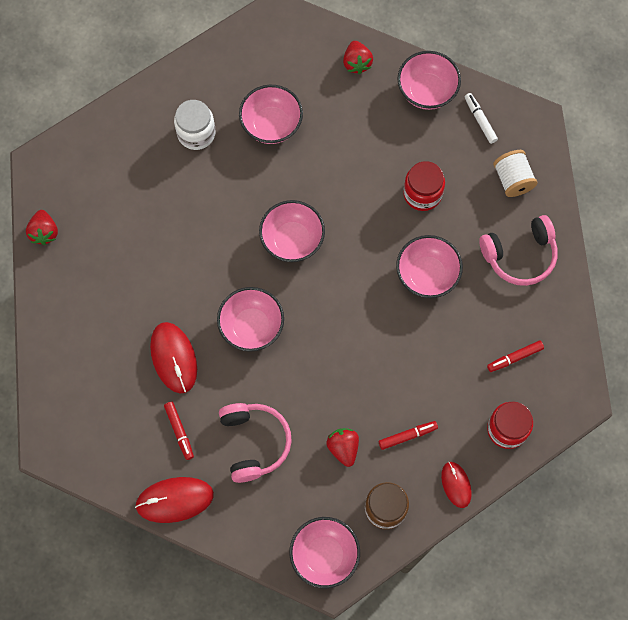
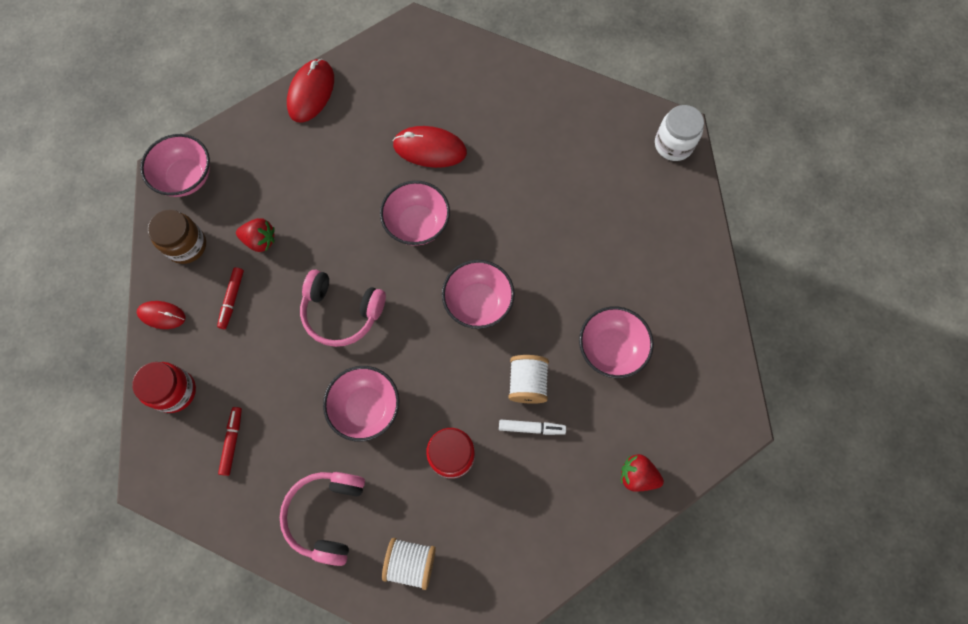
camera: 120 degrees right, 0 degrees up
(44, 232) = (608, 104): red strawberry -> none
(179, 431) = (364, 123): red marker -> none
(196, 133) = (639, 275): white jar -> white jar (673, 144)
(254, 442) = (315, 173): pink headphones -> pink headphones (342, 312)
(335, 170) = (527, 383): none -> white spool
(427, 91) = (564, 532): pink bowl -> none
(480, 120) = (498, 570): white marker -> white marker (531, 428)

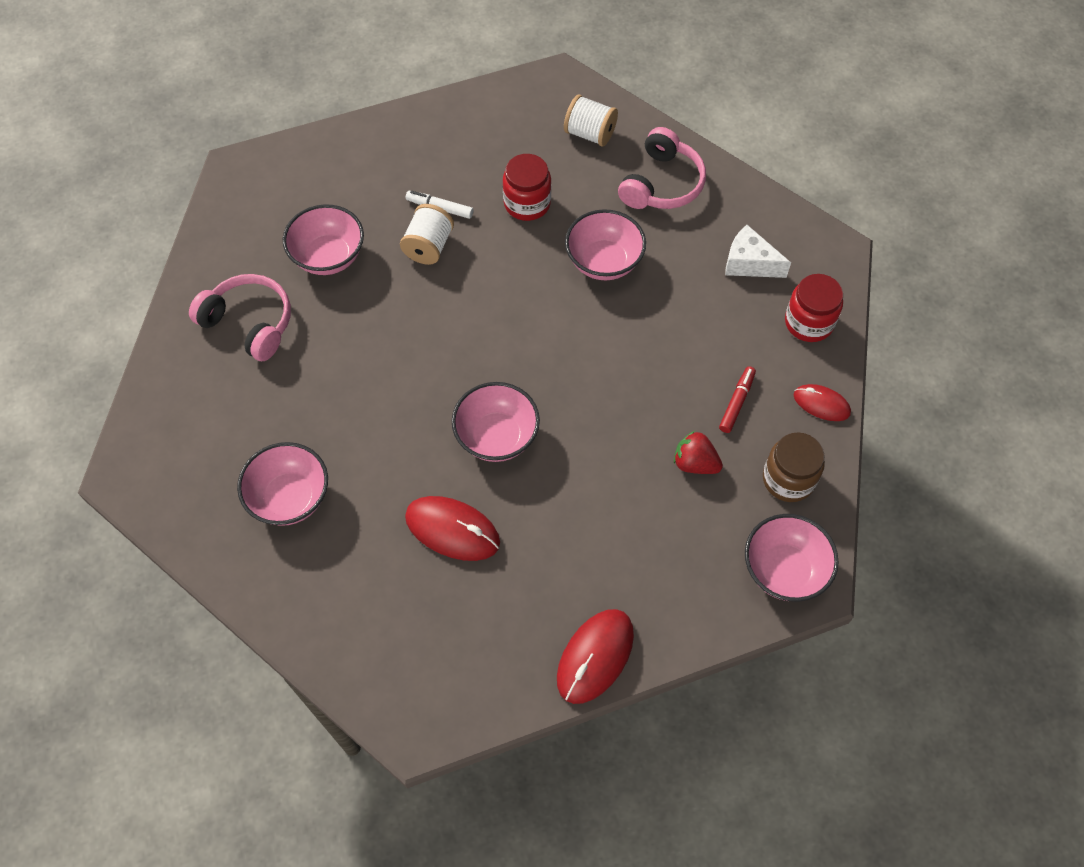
camera: 165 degrees left, 10 degrees down
(232, 441) = (749, 263): red marker -> white cheese
(342, 312) = (610, 359): pink headphones -> pink headphones (249, 323)
(478, 303) = (453, 333): pink bowl -> pink bowl (290, 498)
(637, 475) = (354, 150): red strawberry -> none
(673, 144) = (140, 458): white jar -> none

